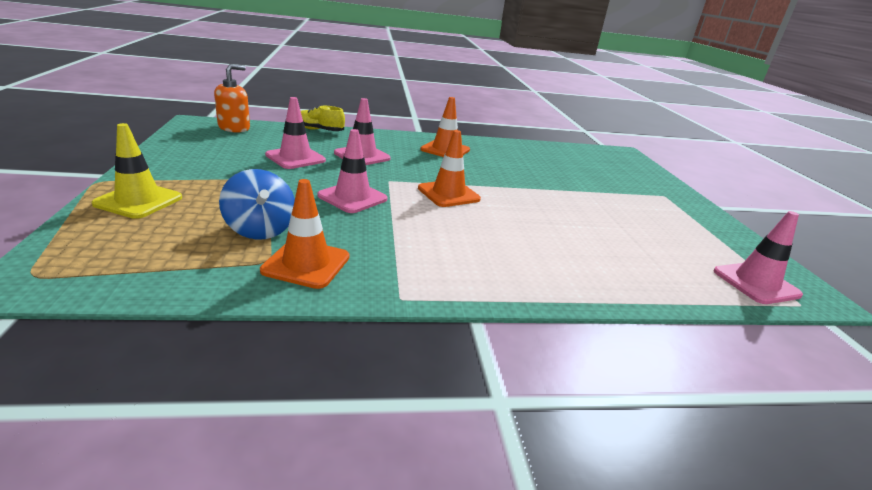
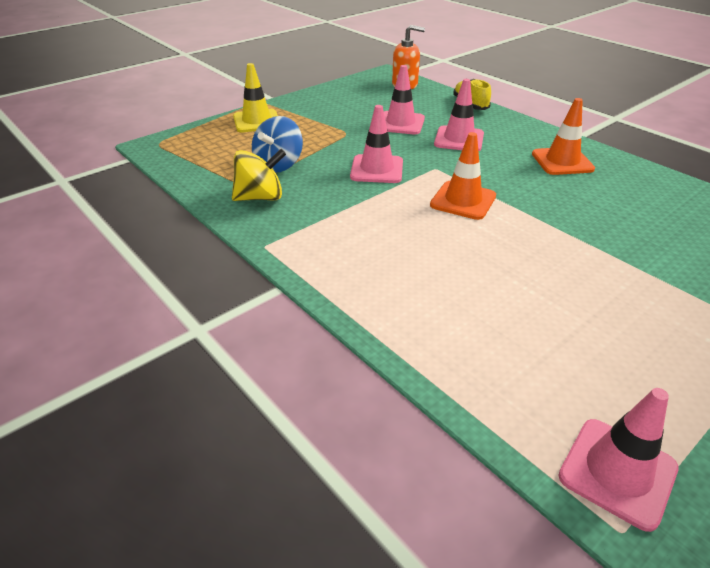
camera: 60 degrees right, 10 degrees up
(306, 264) = (260, 197): orange traffic cone -> yellow spinning top

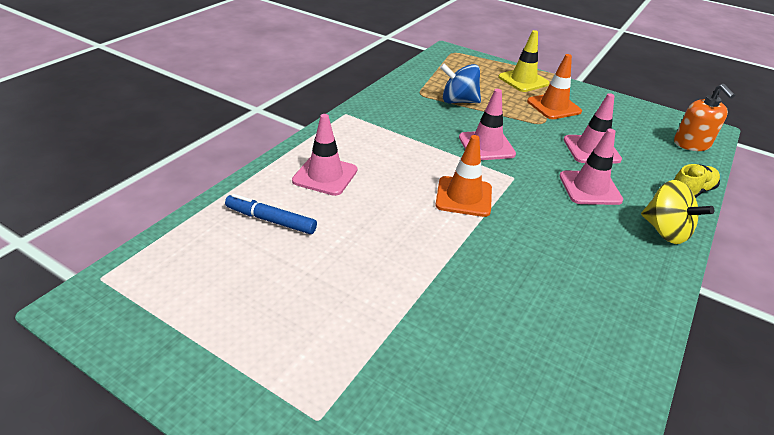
camera: 70 degrees right, 0 degrees up
(260, 197) = (406, 102): yellow spinning top -> yellow spinning top (665, 231)
(493, 339) = (271, 220): none -> blue marker
(562, 161) = (602, 266): orange traffic cone -> orange traffic cone (554, 106)
(617, 472) = (146, 279): pink traffic cone -> pink traffic cone (325, 175)

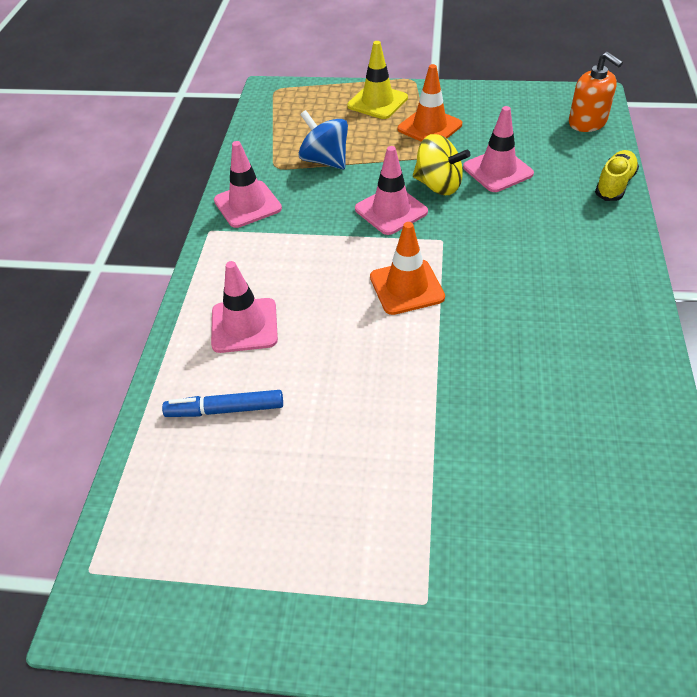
camera: 20 degrees left, 10 degrees up
(458, 101) = (325, 160): blue spinning top -> blue spinning top turned 60 degrees clockwise
(590, 188) = (522, 221): pink traffic cone -> pink traffic cone (247, 204)
(665, 231) = (614, 243): yellow spinning top -> yellow spinning top (438, 185)

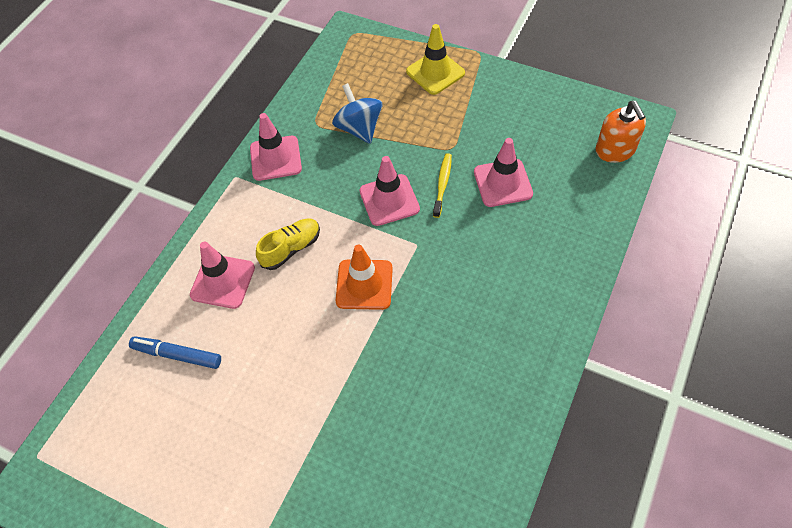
camera: 20 degrees right, 10 degrees up
(429, 127) = (467, 115): orange traffic cone -> none
(438, 185) = (442, 184): yellow spinning top -> yellow toothbrush
(614, 185) = (599, 230): yellow shoe -> yellow shoe (291, 249)

